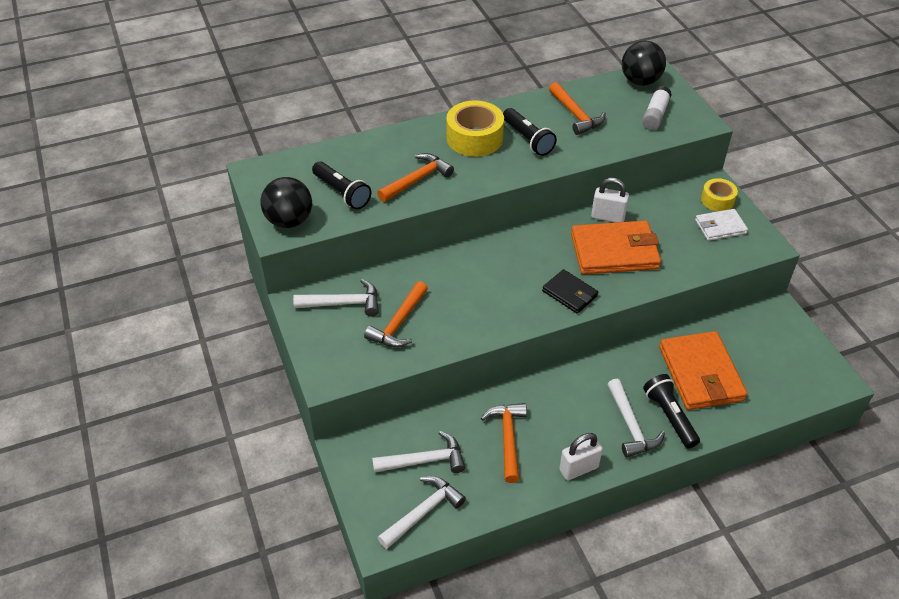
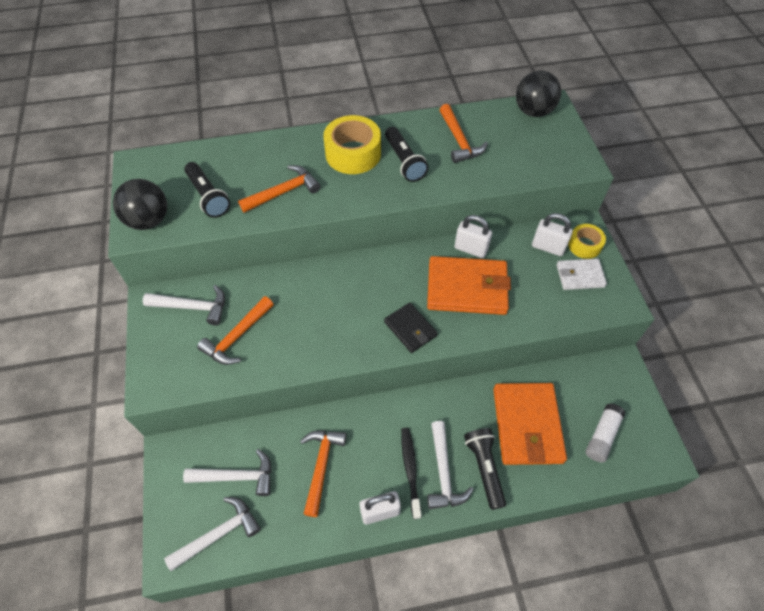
camera: 10 degrees right, 10 degrees up
(598, 429) = (410, 470): none -> black toothbrush
(655, 115) = (538, 150): white glue stick -> white glue stick (602, 436)
(682, 206) = (548, 247): none -> white padlock

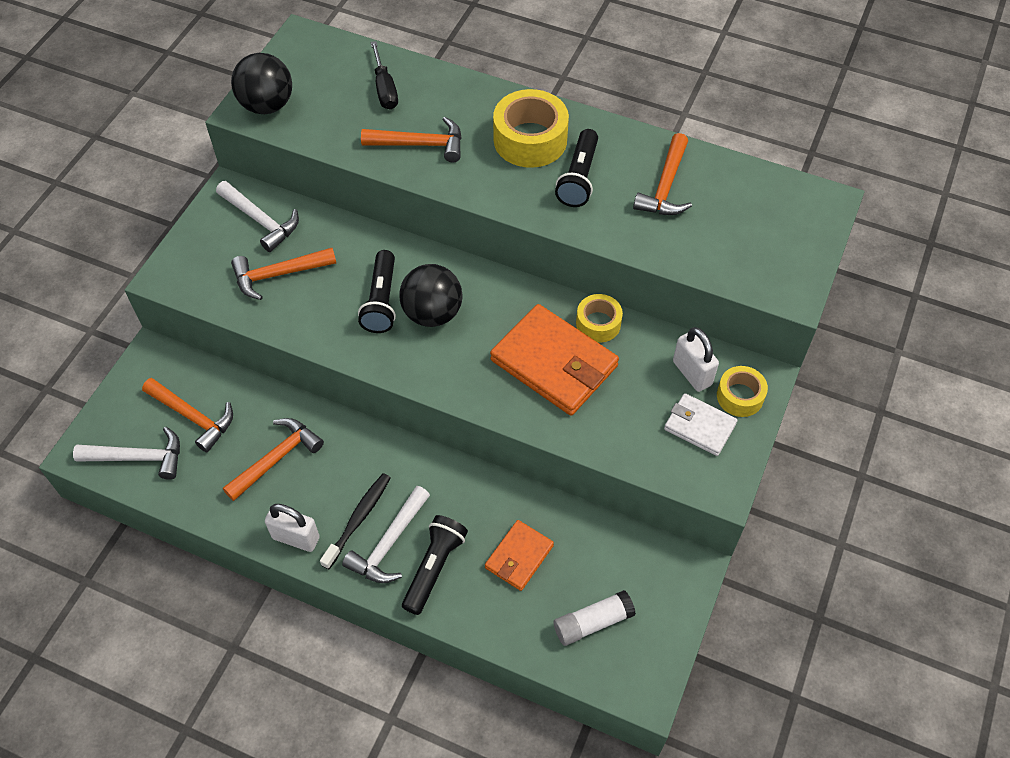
camera: 35 degrees right, 0 degrees up
(208, 197) = (341, 110): black flashlight -> black flashlight (381, 301)
(227, 168) = (384, 88): none -> black screwdriver
(237, 477) = (193, 417): white hammer -> orange hammer
(410, 329) = (454, 369): black wallet -> none
(470, 249) = (598, 323): white padlock -> yellow tape
(527, 425) = (519, 557): orange wallet -> orange wallet, size x0.55
(533, 111) = (793, 197): black ball -> black ball (432, 313)

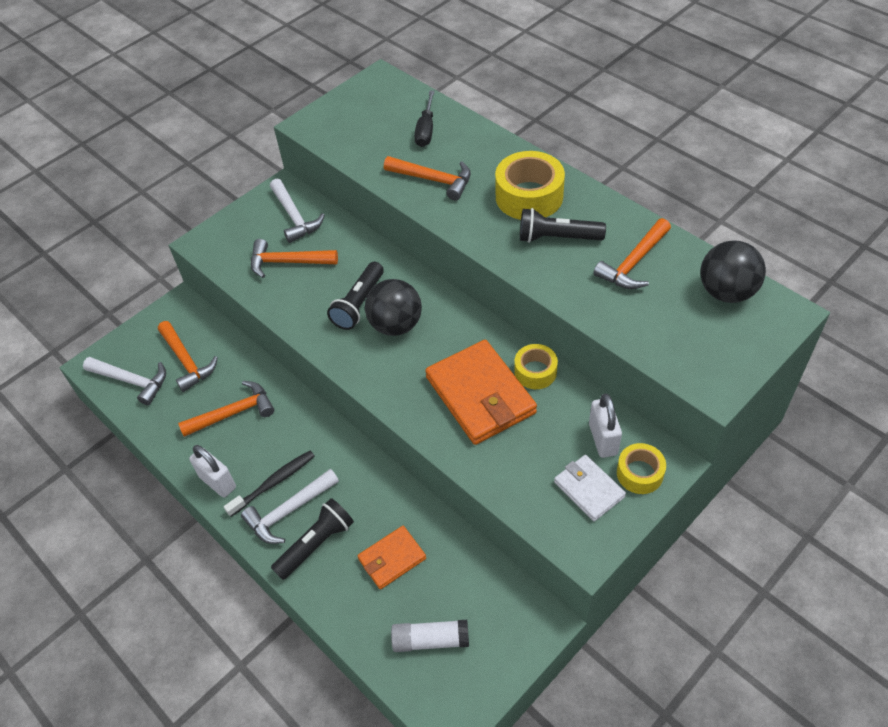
camera: 25 degrees right, 5 degrees down
(267, 105) = (326, 124): black ball -> black ball (726, 292)
(578, 178) = (557, 238): black flashlight -> black flashlight turned 60 degrees clockwise

